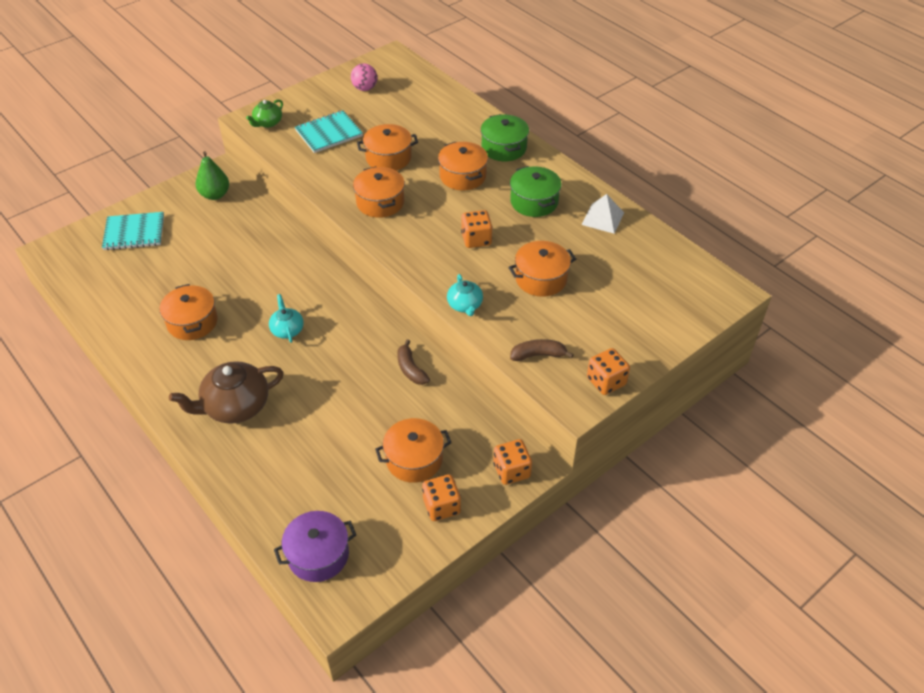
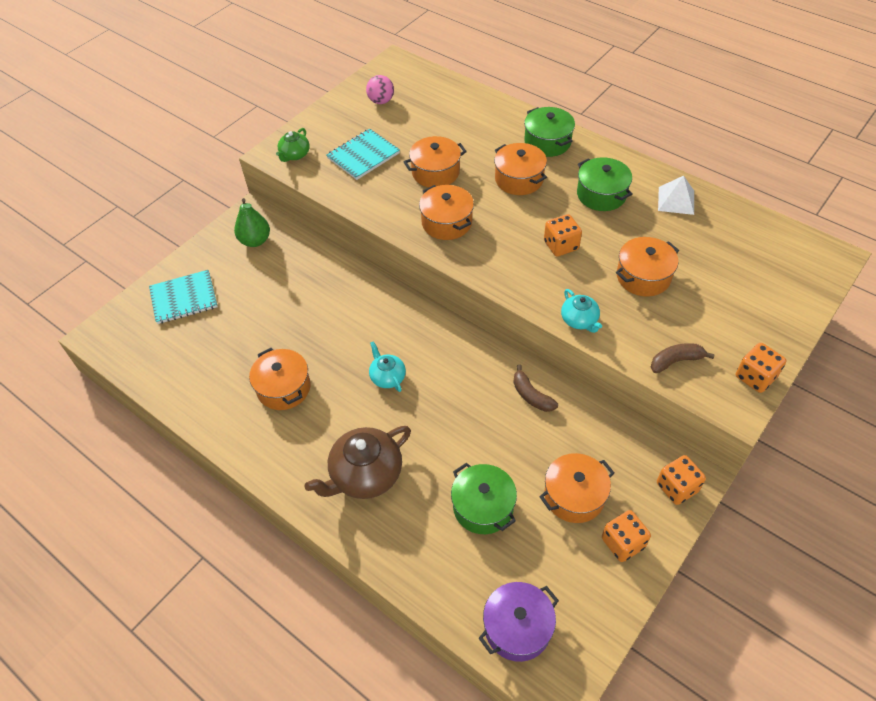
camera: 10 degrees left, 5 degrees up
(328, 452) = (483, 507): none -> green pot

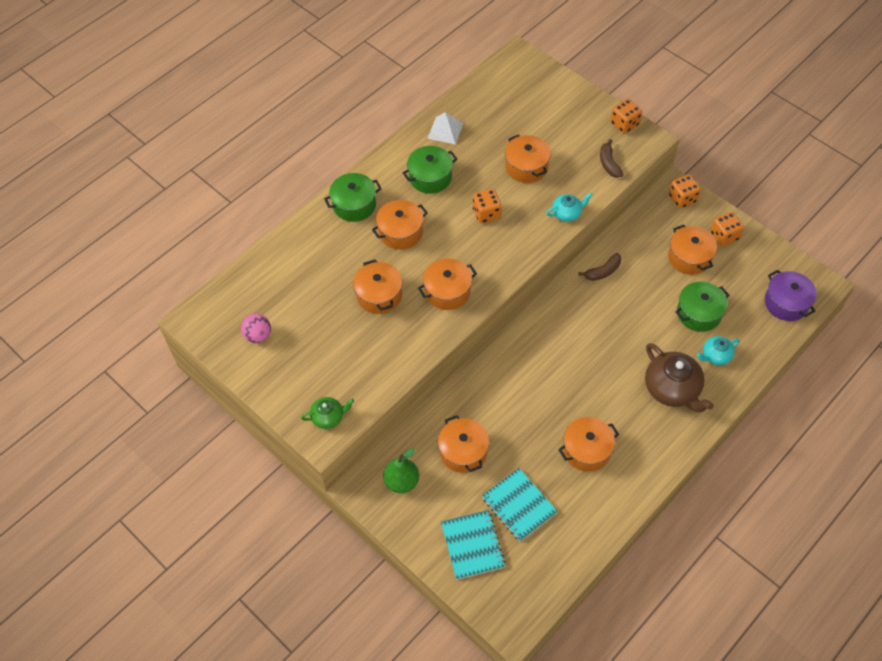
camera: 85 degrees left, 5 degrees up
(285, 283) = (463, 451): none -> orange pot
(294, 155) = (328, 417): green teapot -> green teapot turned 45 degrees counterclockwise
(363, 156) = (343, 354): turquoise notebook -> turquoise notebook (519, 505)
(387, 377) = (579, 369): turquoise teapot -> turquoise teapot (715, 356)

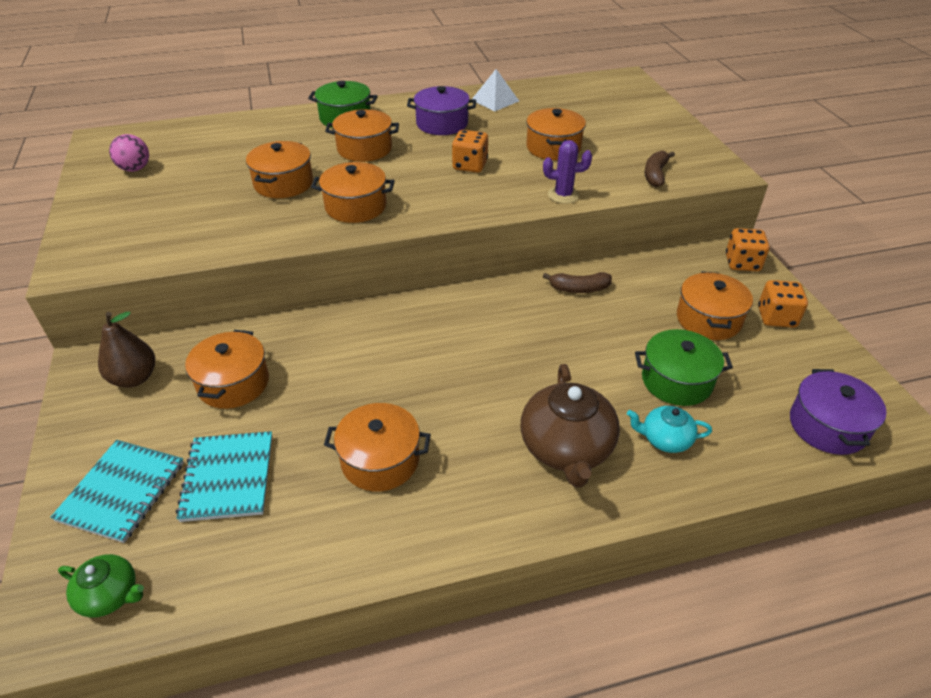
camera: 30 degrees right, 15 degrees down
(328, 417) = (101, 254): green teapot -> green teapot (110, 595)
(401, 481) = (134, 378): green pear -> brown pear
(430, 177) = (442, 124): green pot -> purple pot
(567, 213) = (563, 195): turquoise teapot -> purple cactus
(624, 124) = (704, 152): orange dice -> none

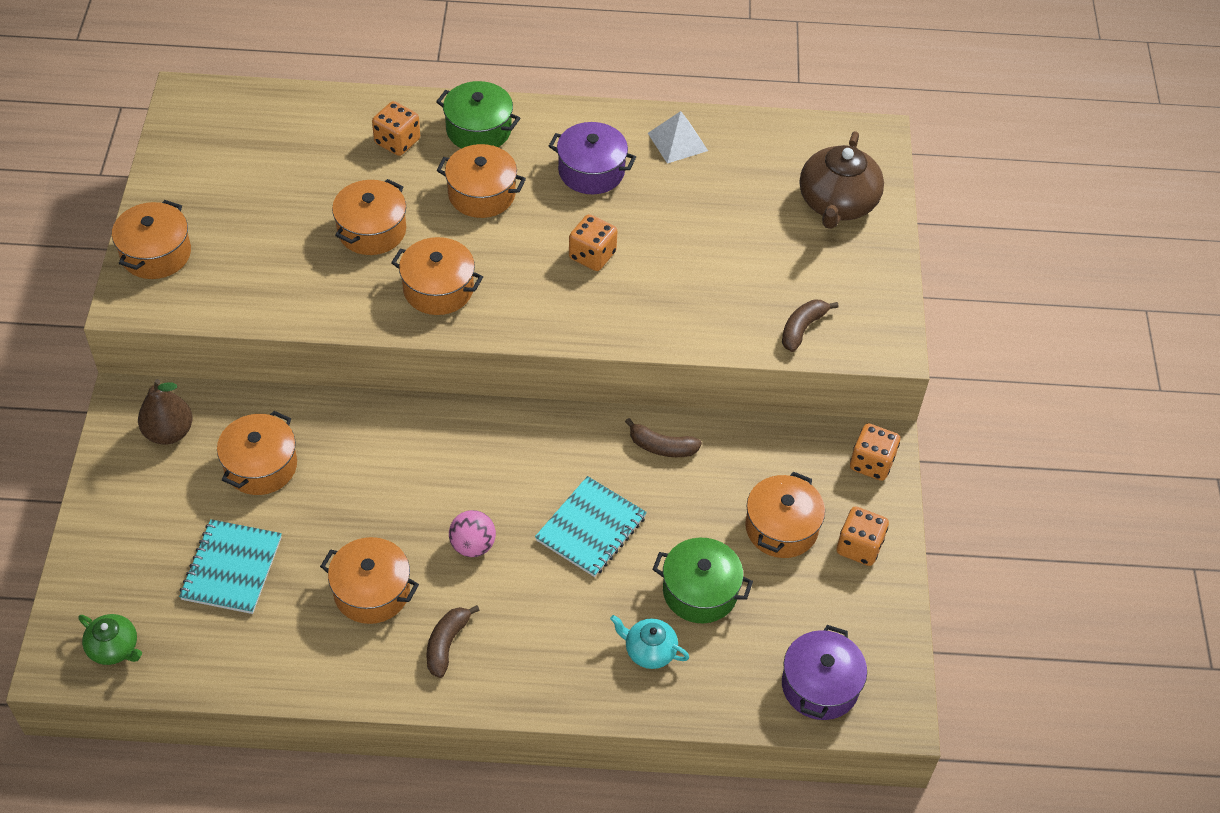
camera: 15 degrees right, 10 degrees up
(122, 491) = (138, 555): turquoise notebook -> turquoise notebook (591, 528)
(135, 169) = (216, 162): pink ball -> pink ball (473, 545)
(284, 134) = (397, 141): none -> orange dice
(475, 487) = (446, 644): none -> brown banana
(553, 148) = (706, 250): orange pot -> orange pot (156, 254)
(563, 195) = (676, 333): purple cactus -> none
(566, 448) = (549, 631): brown teapot -> brown teapot (837, 203)

